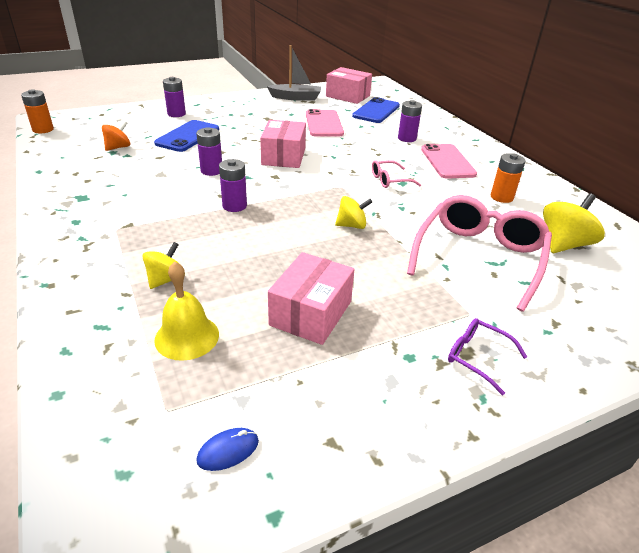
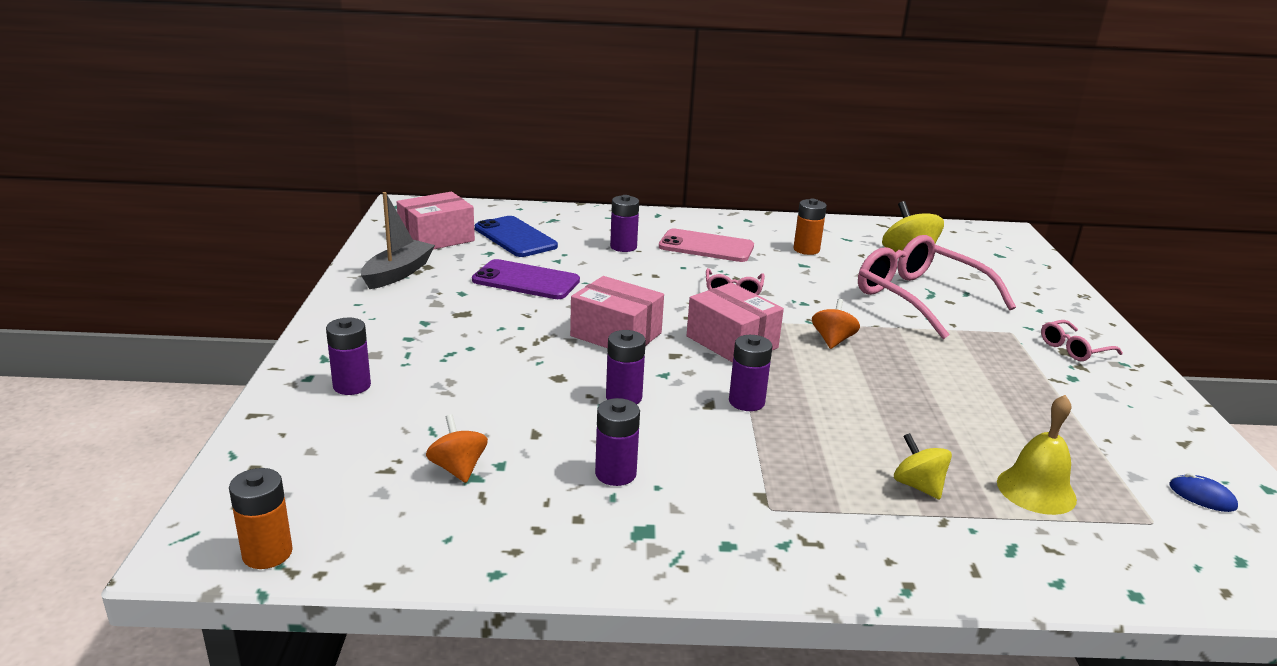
camera: 65 degrees left, 10 degrees down
(131, 182) = (615, 474): none -> purple battery
(188, 136) = (471, 393): blue phone -> none
(228, 451) = (1202, 496): blue mouse -> blue mouse turned 45 degrees counterclockwise
(311, 313) = (1001, 407): pink box -> pink box (732, 342)
(323, 124) = (526, 281): pink phone -> purple phone
(352, 225) = (832, 340): yellow spinning top -> orange spinning top
(477, 357) = (1073, 349): purple glasses -> pink glasses

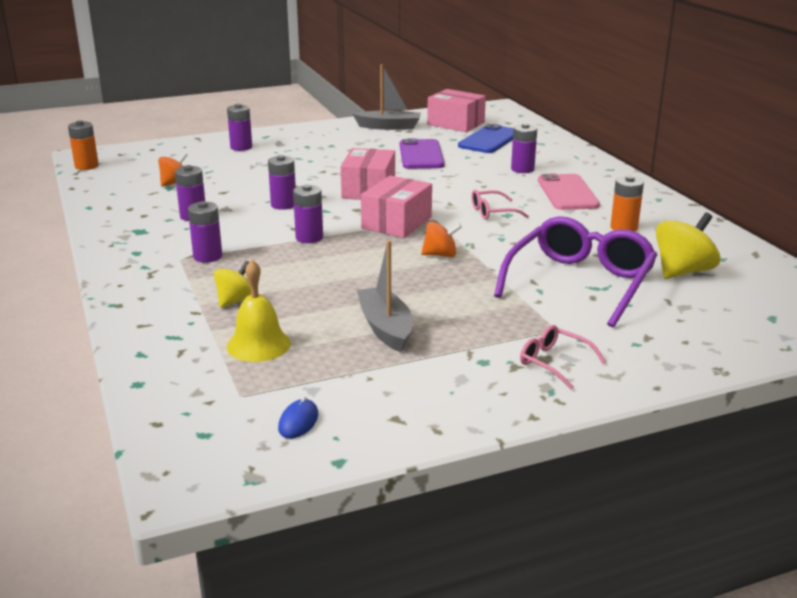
camera: 70 degrees right, 0 degrees up
(772, 485) = (207, 256): none -> purple battery
(919, 298) = (580, 282): pink glasses -> purple glasses
(1002, 408) = (385, 328): none -> grey boat

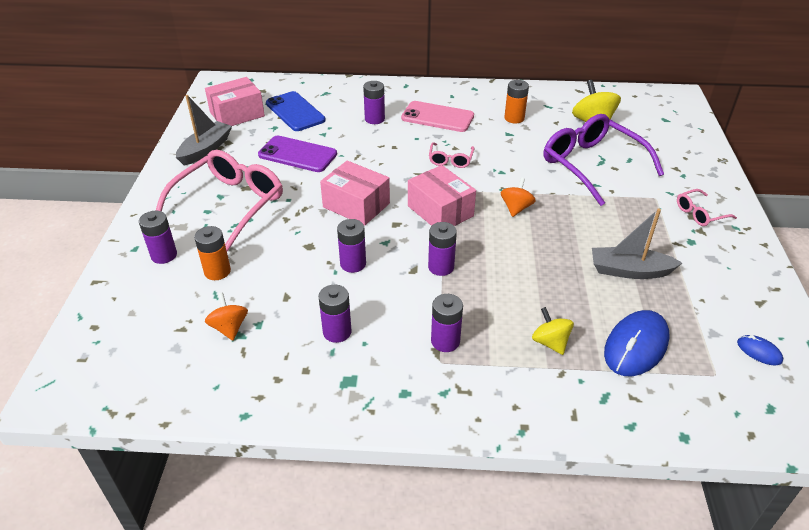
camera: 65 degrees left, 15 degrees up
(86, 166) = (97, 398): orange battery -> orange battery (217, 271)
(258, 345) = (636, 346): yellow bell -> blue mouse
(323, 150) = (229, 204): none -> pink glasses

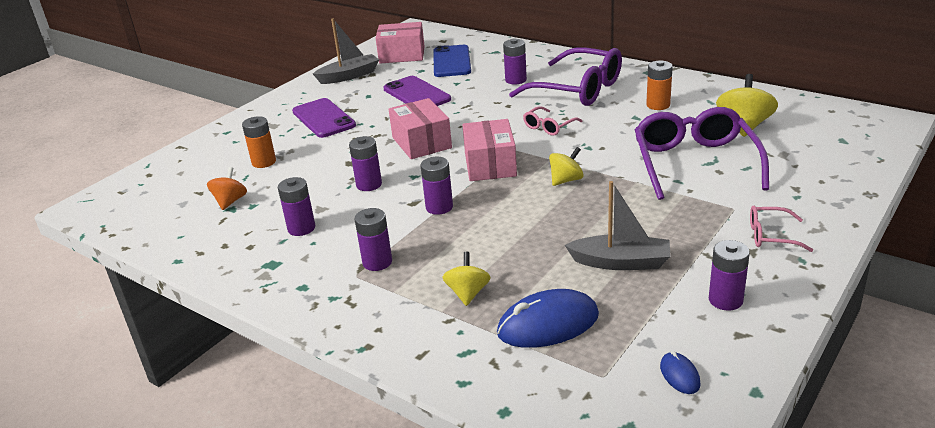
camera: 35 degrees right, 10 degrees down
(164, 255) = (240, 141): purple battery -> purple battery (725, 300)
(229, 204) = (323, 118): pink glasses -> purple phone
(437, 117) = (578, 89): pink phone -> purple glasses
(516, 208) = (566, 180): orange spinning top -> yellow spinning top
(629, 271) = (620, 262): grey boat -> grey boat turned 150 degrees clockwise

